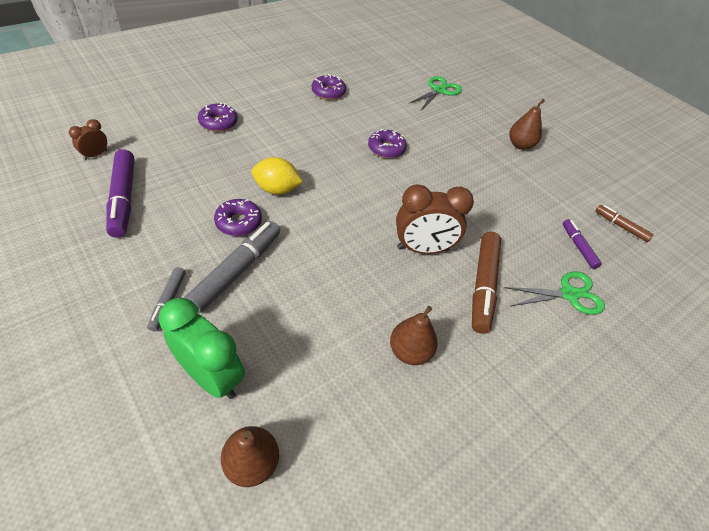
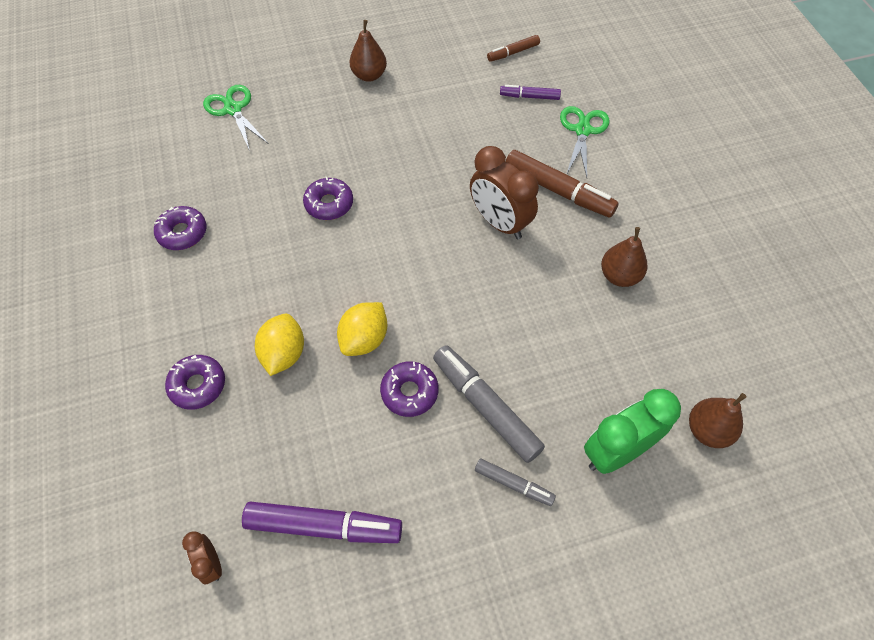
camera: 65 degrees left, 10 degrees up
(252, 153) = (284, 354): none -> yellow lemon
(423, 249) = (499, 223): brown clock -> brown clock turned 120 degrees clockwise

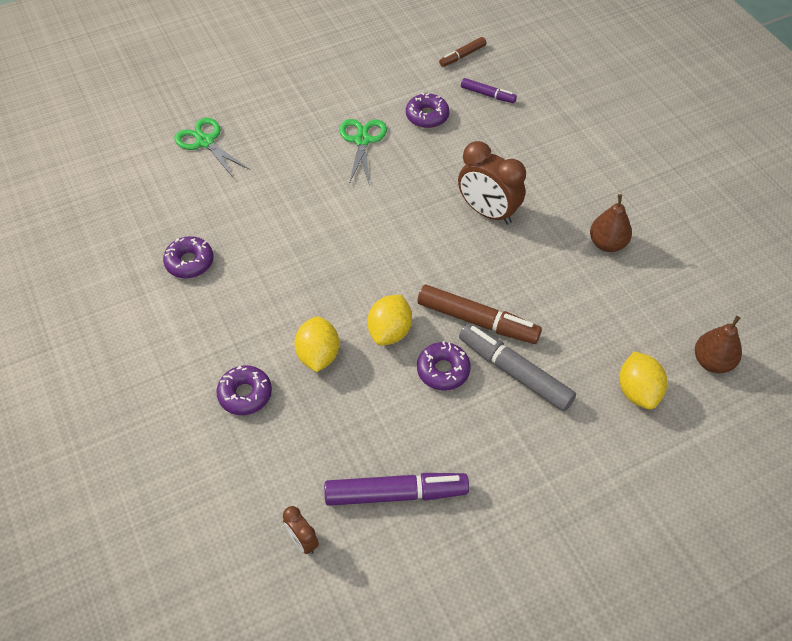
camera: 10 degrees left, 5 degrees down
(329, 204) = (323, 217): purple donut -> purple donut (427, 116)
(369, 75) = (330, 94): brown pear -> none
(513, 484) = (555, 432): grey marker -> none
(529, 96) = (488, 95): purple marker -> purple marker turned 150 degrees counterclockwise
(558, 191) = (535, 177): brown marker -> brown marker (477, 321)
(582, 130) = (544, 119): green scissors -> green scissors (362, 140)
(616, 451) = (638, 391): green clock -> yellow lemon

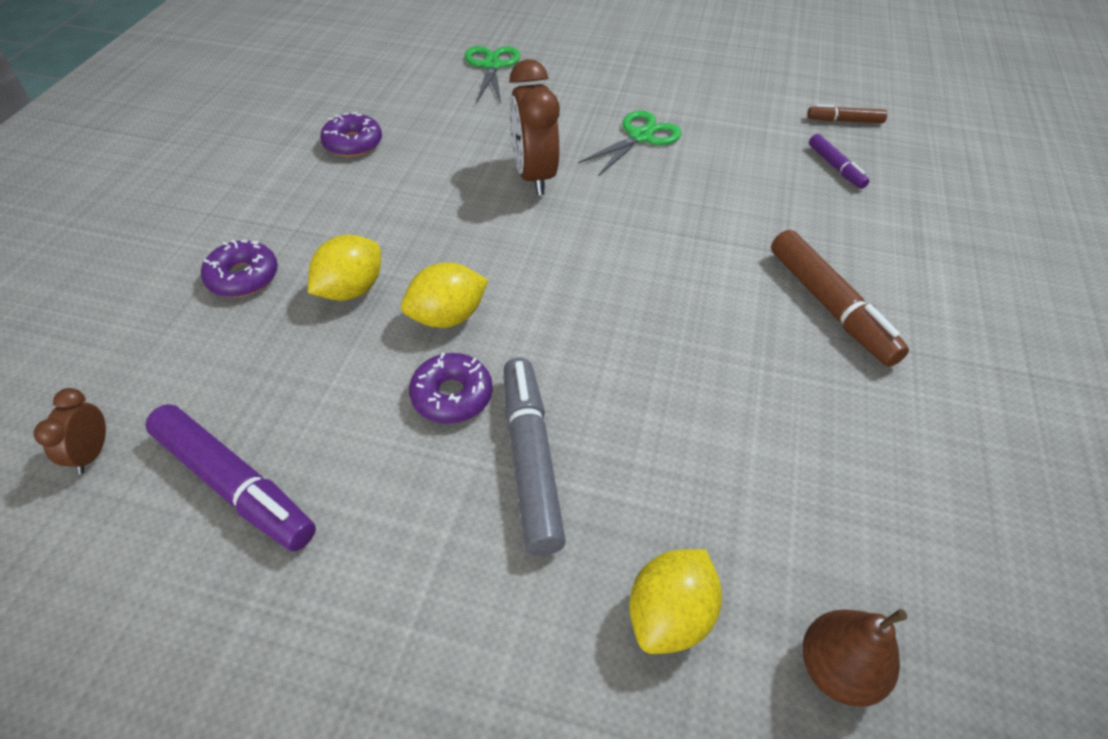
camera: 40 degrees right, 5 degrees down
(427, 116) = (738, 151): purple donut -> none
(477, 321) = (555, 373): brown marker -> brown marker (830, 306)
(487, 212) = (702, 273): brown clock -> brown clock (533, 176)
(607, 243) = (827, 400): brown pear -> none

